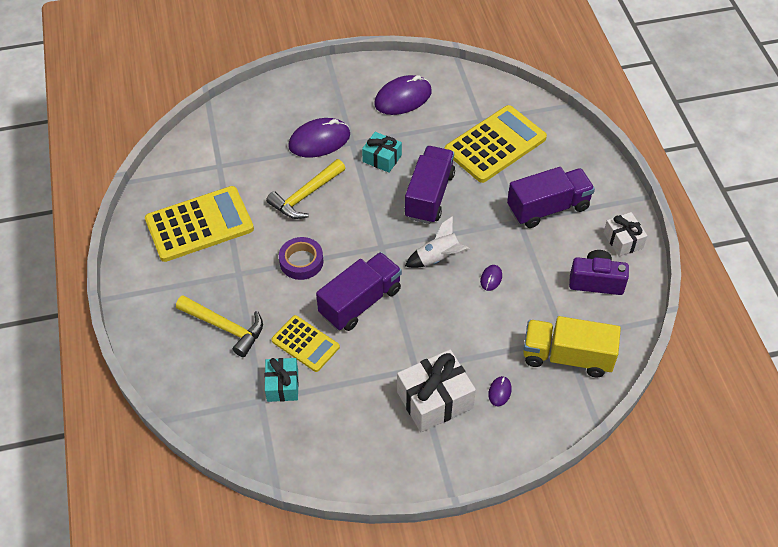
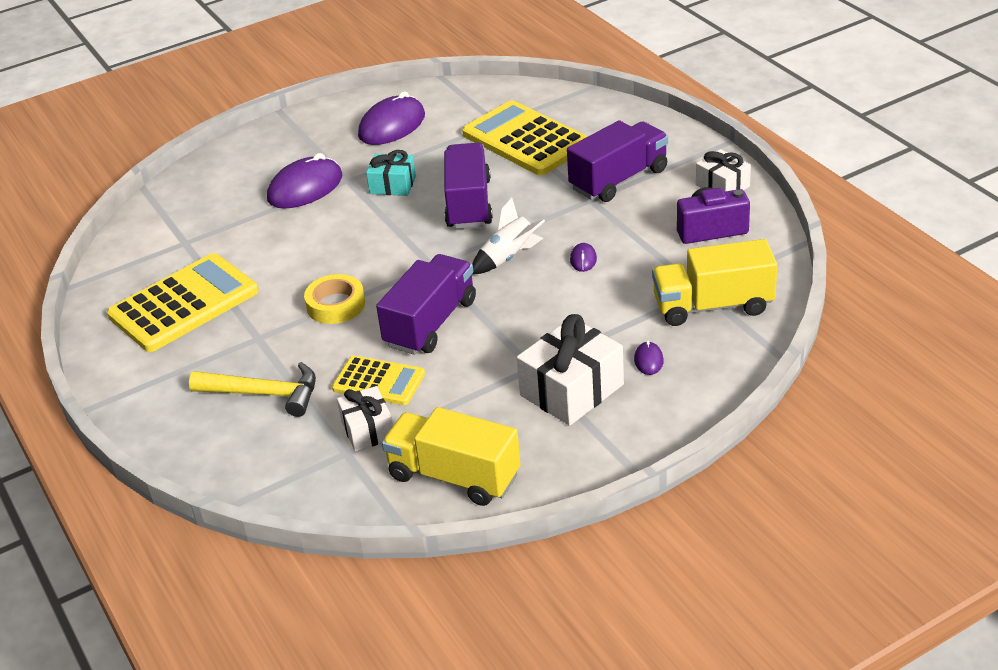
camera: 15 degrees left, 15 degrees down
(282, 385) = (368, 430): turquoise gift -> white gift
(301, 261) = (336, 305): purple tape -> yellow tape
(305, 195) = (311, 242): yellow hammer -> none
(325, 448) = (454, 476): none -> yellow truck
(495, 145) = (526, 140): yellow calculator -> yellow calculator turned 75 degrees counterclockwise

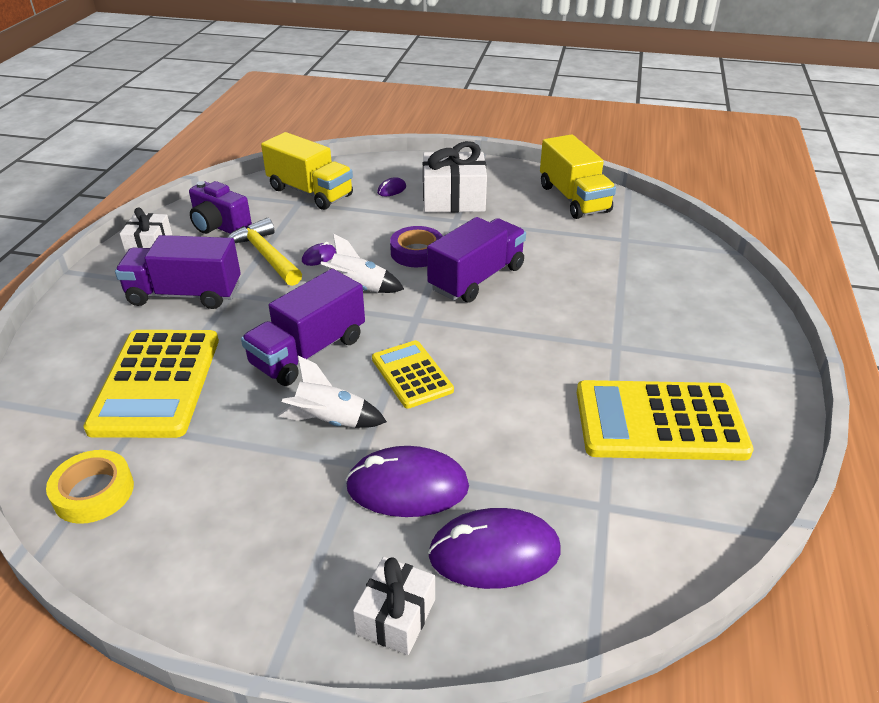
camera: 140 degrees left, 0 degrees up
(264, 394) = (649, 301): yellow hammer -> yellow hammer (266, 256)
(336, 305) = (526, 334): yellow tape -> yellow tape (93, 492)
(368, 430) = (597, 243): white gift -> white gift (396, 616)
(378, 381) = (558, 264): yellow calculator -> yellow calculator (412, 374)
(392, 126) = (209, 512): purple mouse -> purple mouse (494, 552)
(392, 185) = (330, 421): turquoise gift -> white rocket
(431, 323) = (477, 278): purple truck -> purple truck turned 150 degrees clockwise
(514, 313) = (417, 252): none -> purple tape

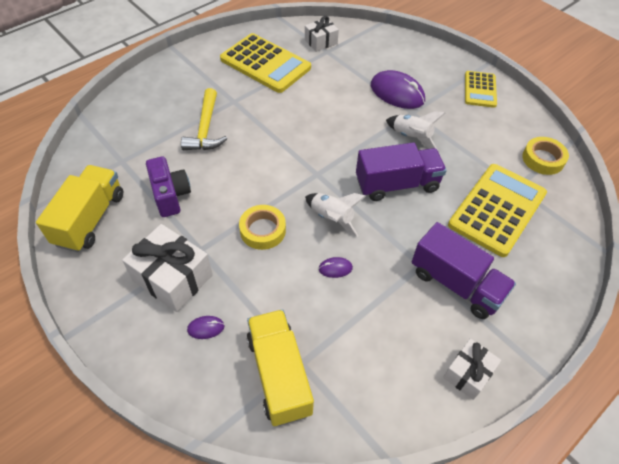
camera: 145 degrees left, 15 degrees up
(220, 226) = (393, 366): purple camera -> purple camera (170, 195)
(266, 256) = (374, 295): yellow hammer -> yellow hammer (205, 129)
(396, 616) = (433, 59): white gift -> white gift (321, 42)
(412, 374) = (351, 140): yellow calculator -> yellow calculator (480, 89)
(417, 252) = (263, 230): purple tape -> yellow tape
(477, 278) = (250, 183): purple truck -> none
(494, 552) = (383, 58): purple mouse -> none

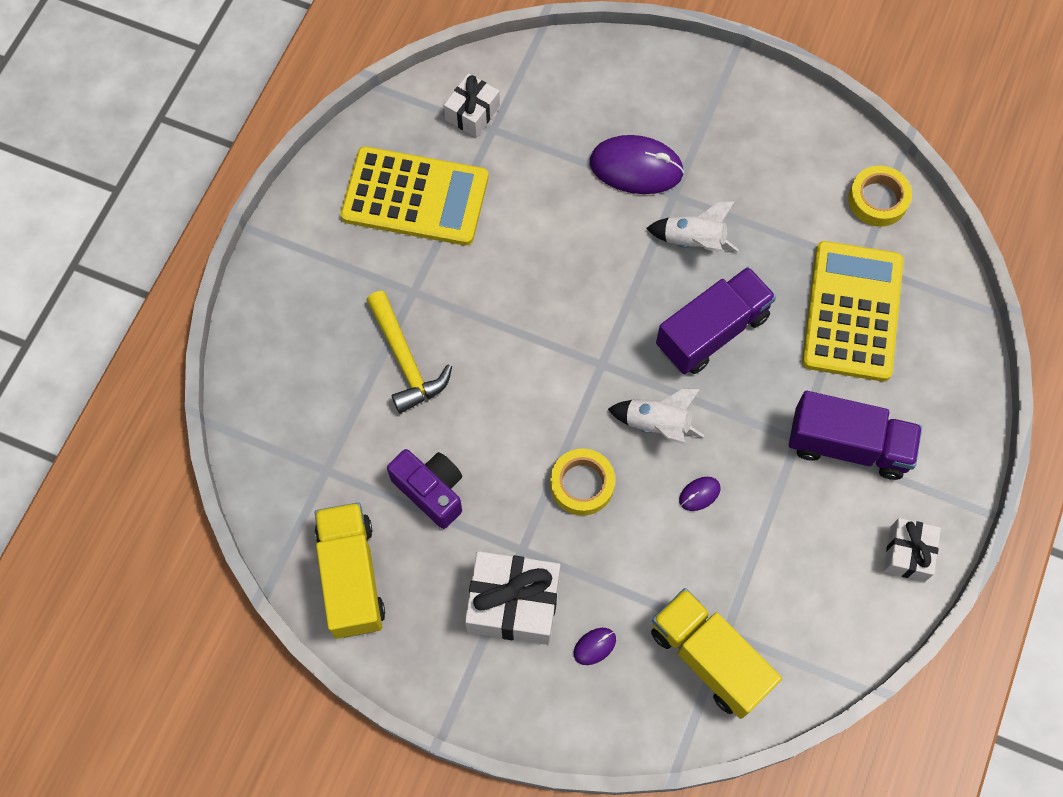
camera: 25 degrees left, 15 degrees up
(480, 89) = (747, 107): yellow calculator -> none

